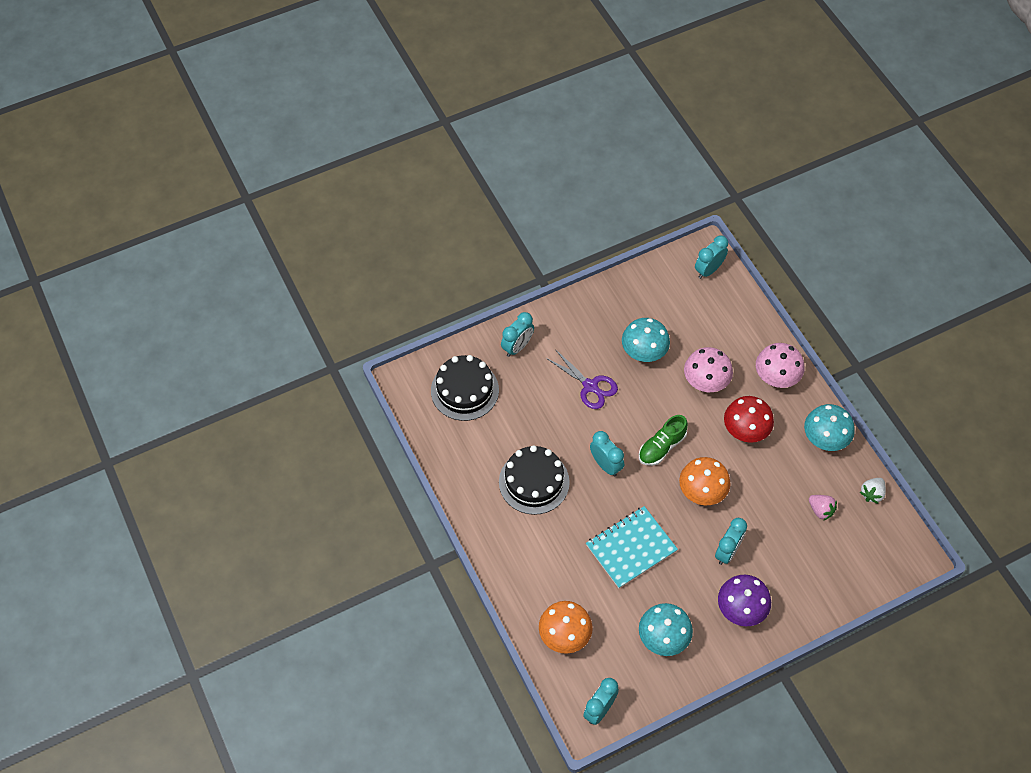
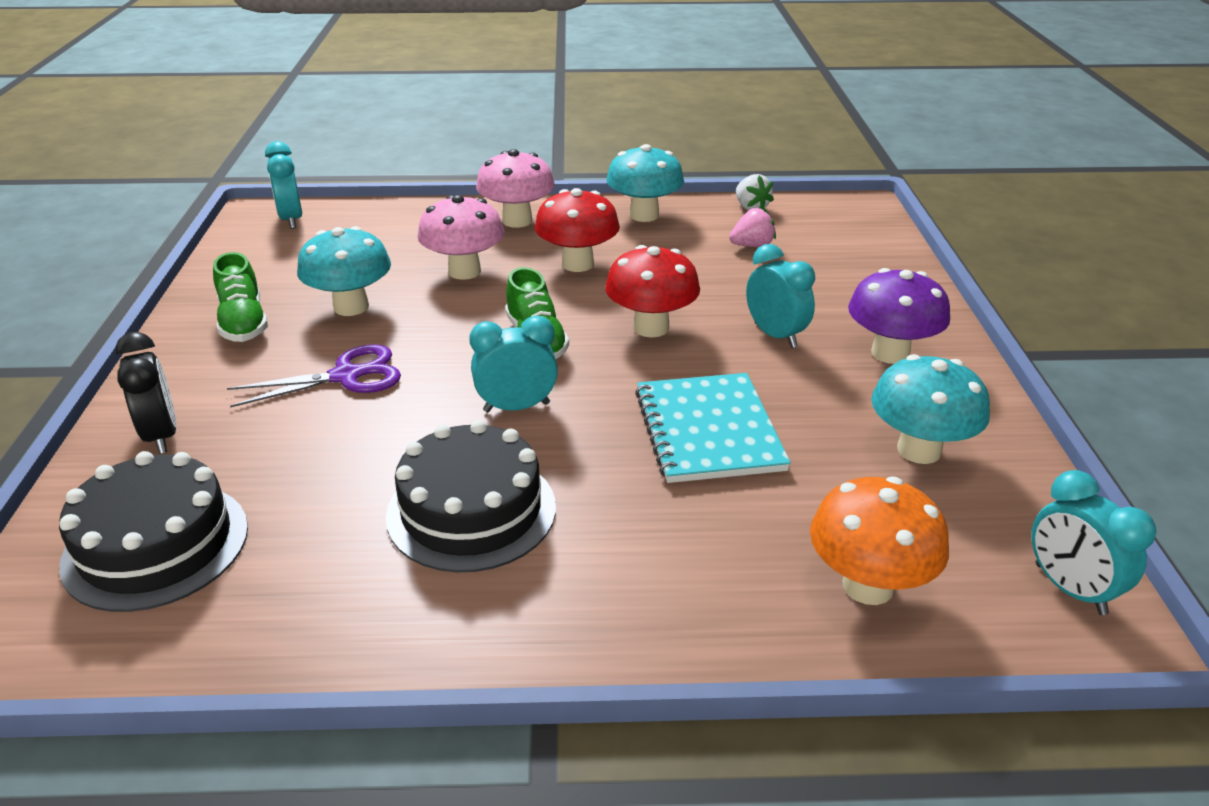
camera: 65 degrees left, 25 degrees down
(517, 347) = (162, 435): turquoise clock -> black clock
(605, 318) = (243, 322): none -> green shoe
(701, 492) = (651, 327): orange mushroom -> red mushroom

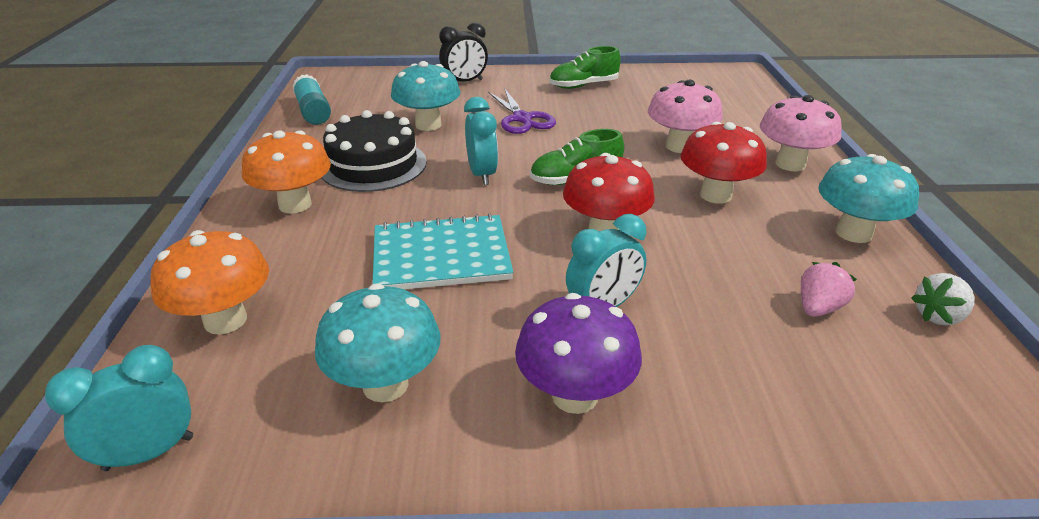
camera: 90 degrees right, 0 degrees up
(156, 545) = (375, 93): black cake -> none
(214, 625) = (313, 111): none -> turquoise glue stick
(291, 220) = (734, 82): turquoise clock -> none
(351, 307) = (611, 112): turquoise mushroom -> turquoise mushroom (428, 125)
(592, 578) = (295, 205): none -> orange mushroom
(752, 246) = (818, 308): pink strawberry -> pink strawberry turned 120 degrees counterclockwise

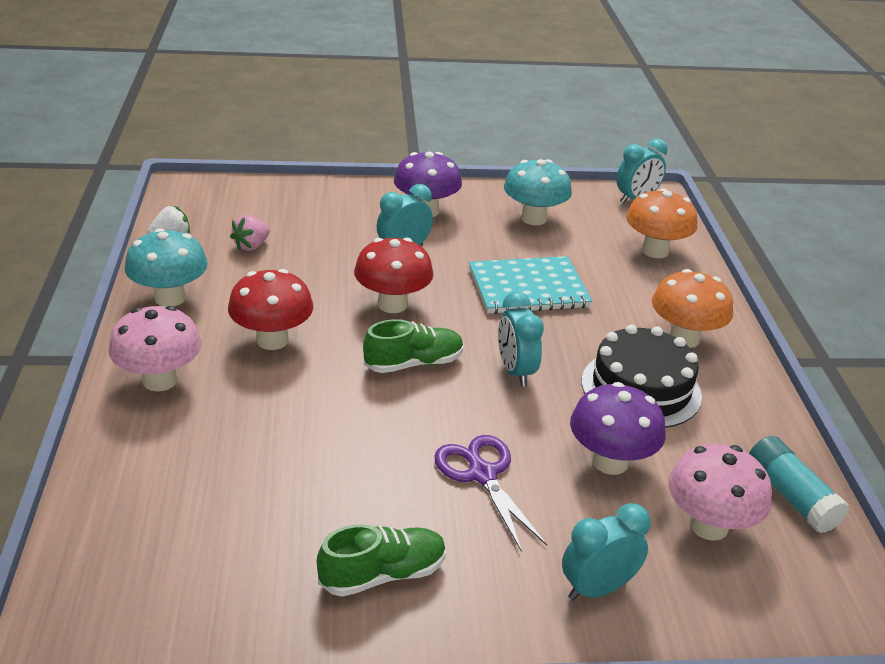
camera: 175 degrees right, 0 degrees up
(428, 125) = (610, 462): turquoise mushroom -> purple mushroom
(465, 82) = (597, 588): black clock -> turquoise clock
(679, 146) = (278, 413): pink mushroom -> pink mushroom (708, 526)

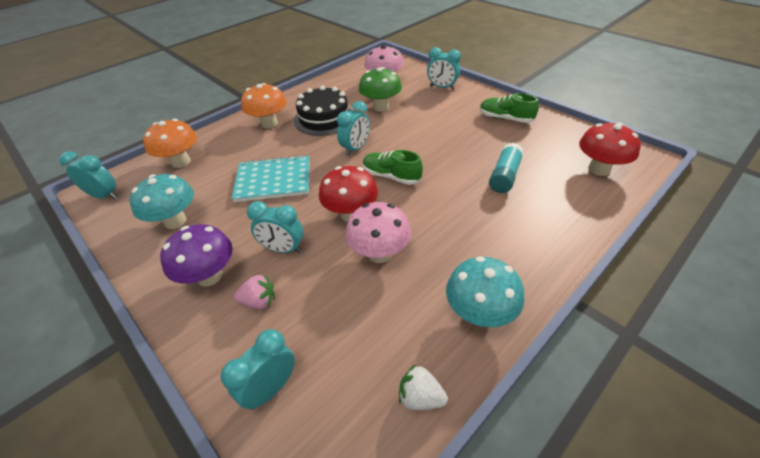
camera: 125 degrees left, 10 degrees up
(160, 380) = (535, 244): pink mushroom -> pink mushroom (379, 253)
(251, 246) = (367, 332): pink strawberry -> pink strawberry (259, 301)
(272, 340) = (445, 232): red mushroom -> red mushroom (599, 169)
(278, 198) = (271, 388): none -> turquoise clock
(482, 474) = (430, 125): purple scissors -> none
(528, 288) = (273, 180): turquoise notebook -> turquoise notebook turned 45 degrees counterclockwise
(610, 462) = (381, 107): purple mushroom -> green mushroom
(790, 496) = (348, 76): turquoise glue stick -> turquoise glue stick (504, 176)

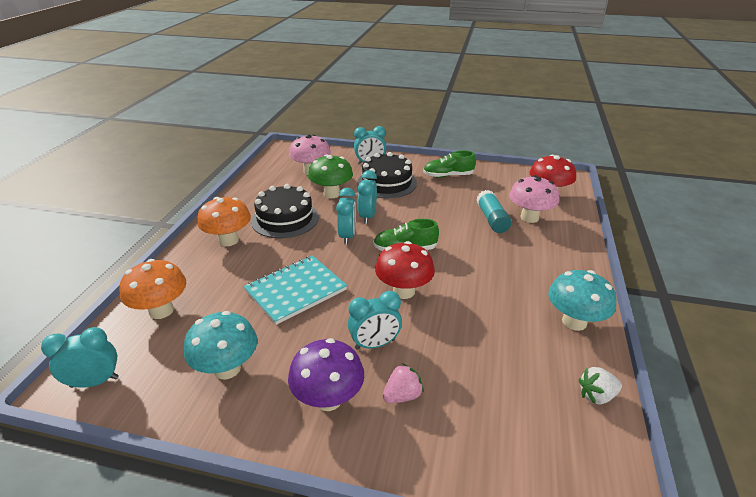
camera: 35 degrees left, 10 degrees down
(271, 388) = (489, 453): turquoise clock -> turquoise clock (367, 217)
(379, 253) = (461, 312): pink mushroom -> pink mushroom (529, 217)
(438, 110) = (386, 183): none -> black cake

